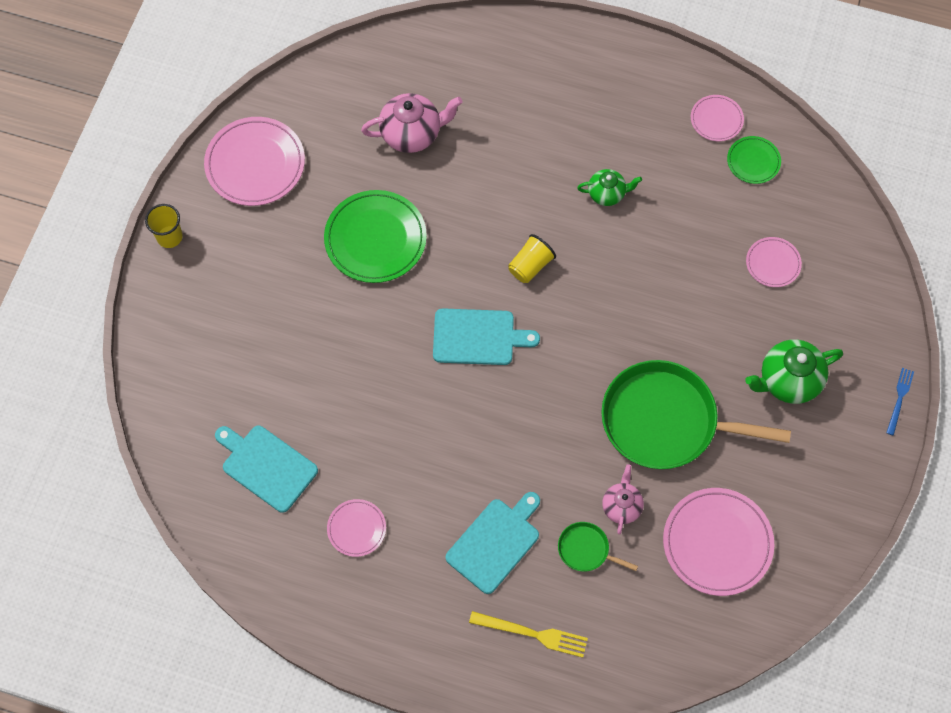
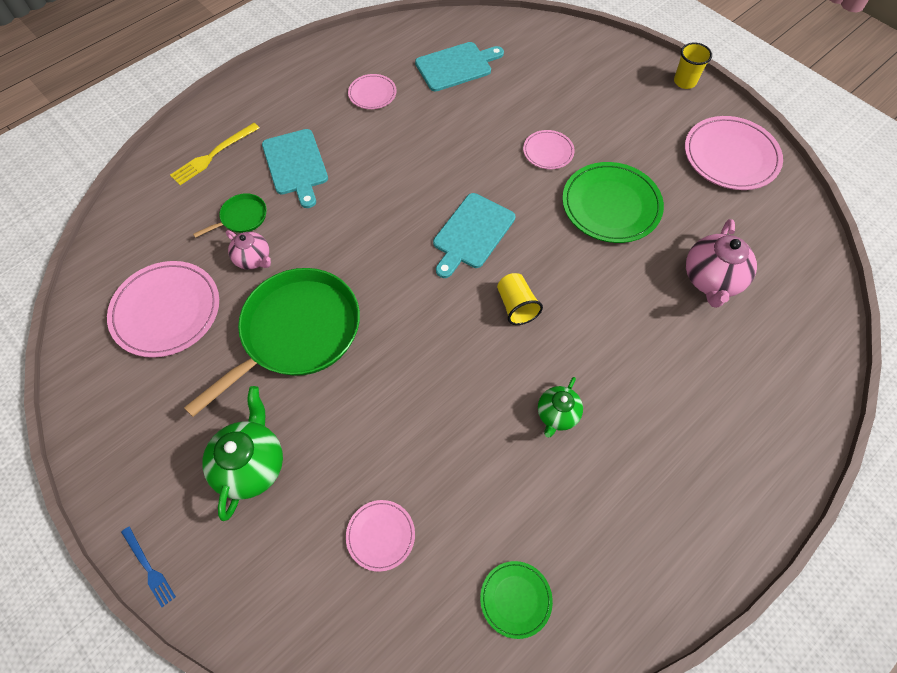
camera: 120 degrees right, 5 degrees down
(716, 119) = (593, 591): pink plate -> pink plate (548, 151)

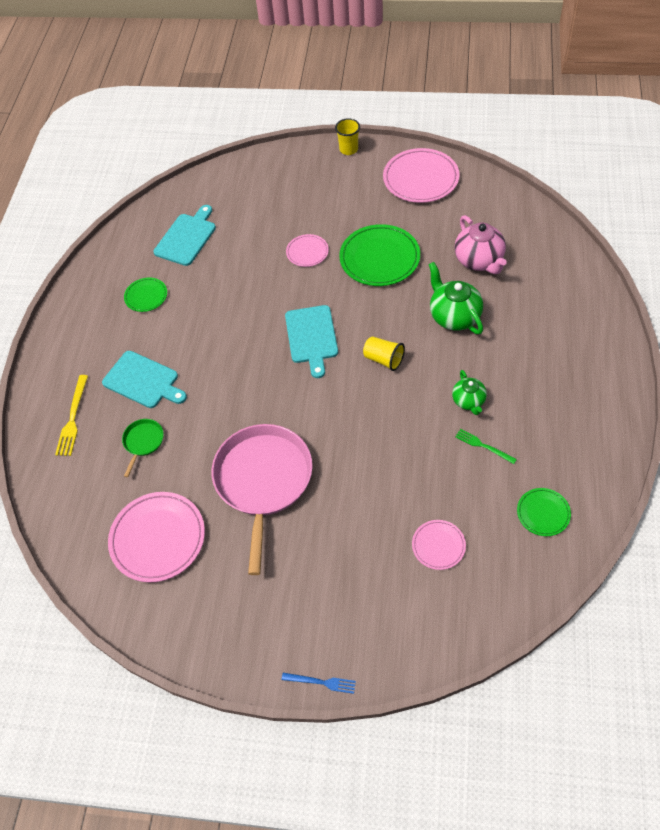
camera: 35 degrees left, 5 degrees down
(251, 465) = (320, 575): green teapot -> green teapot (454, 316)
(253, 259) = (182, 461): pink teapot -> none
(296, 333) = (263, 481): green pan -> pink pan
(372, 94) = (146, 296): pink plate -> green plate
(526, 473) = (483, 446): none -> green fork

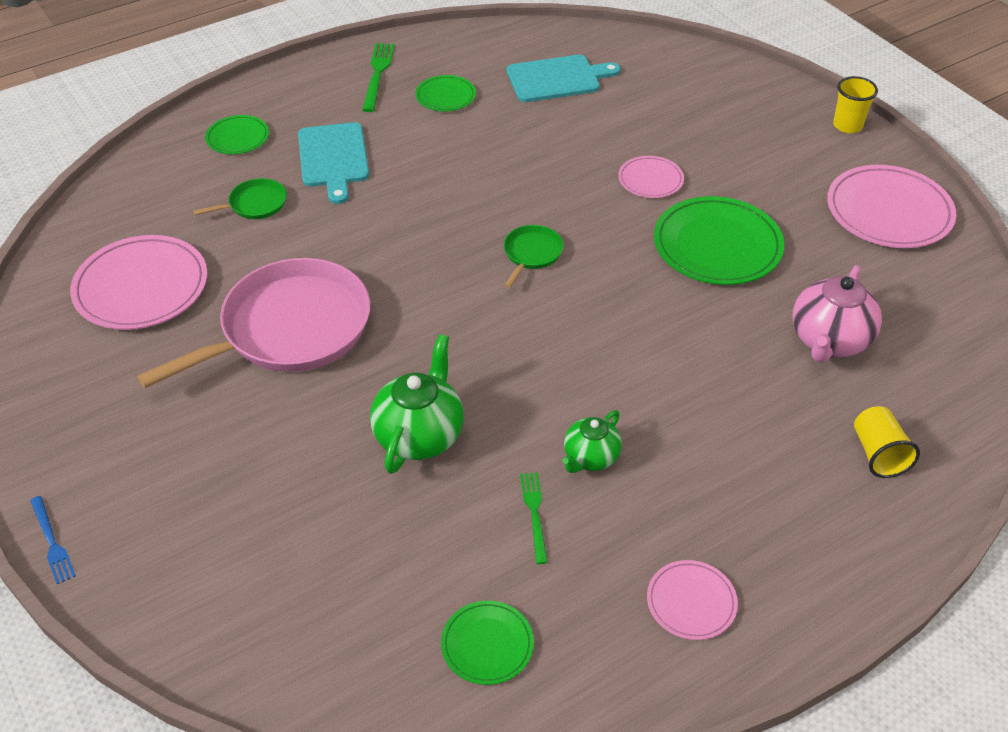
camera: 45 degrees right, 10 degrees down
(73, 418) = (238, 137): yellow fork -> green plate
(90, 316) = (378, 74): none -> green fork
(311, 337) = (531, 254): turquoise cutting board -> green pan
(384, 359) = (568, 336): yellow cup -> yellow cup (878, 454)
(438, 545) = (336, 551): pink plate -> pink plate (691, 602)
(454, 316) = (709, 366): green teapot -> green teapot (419, 435)

